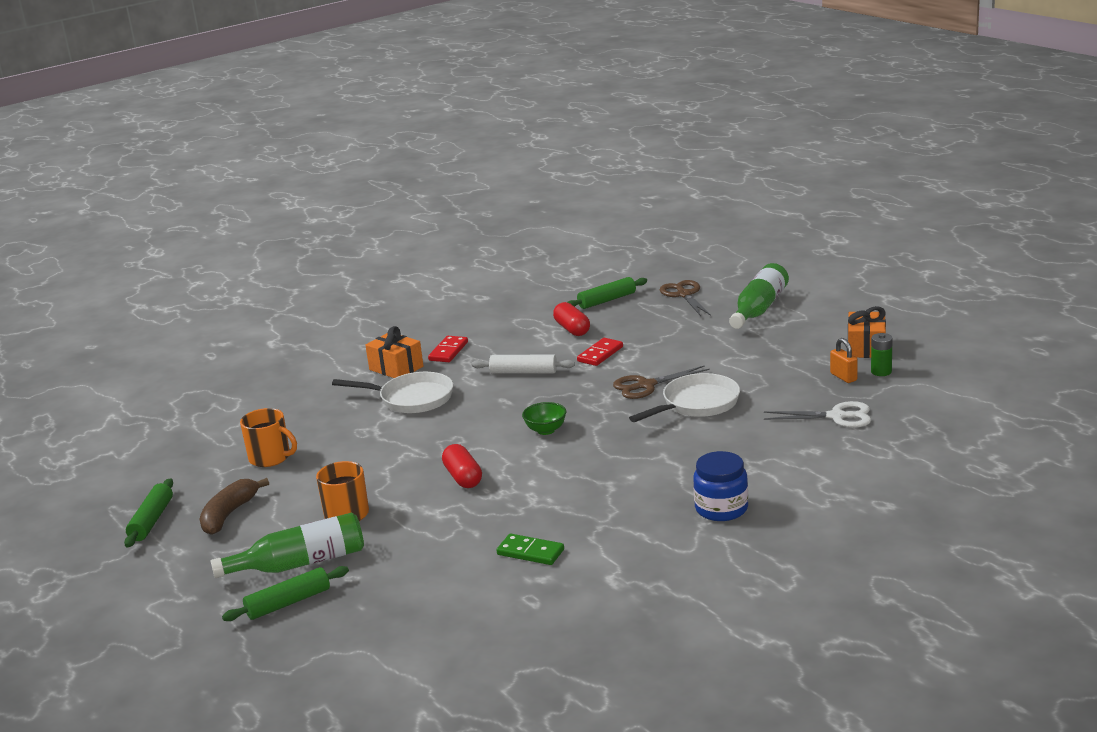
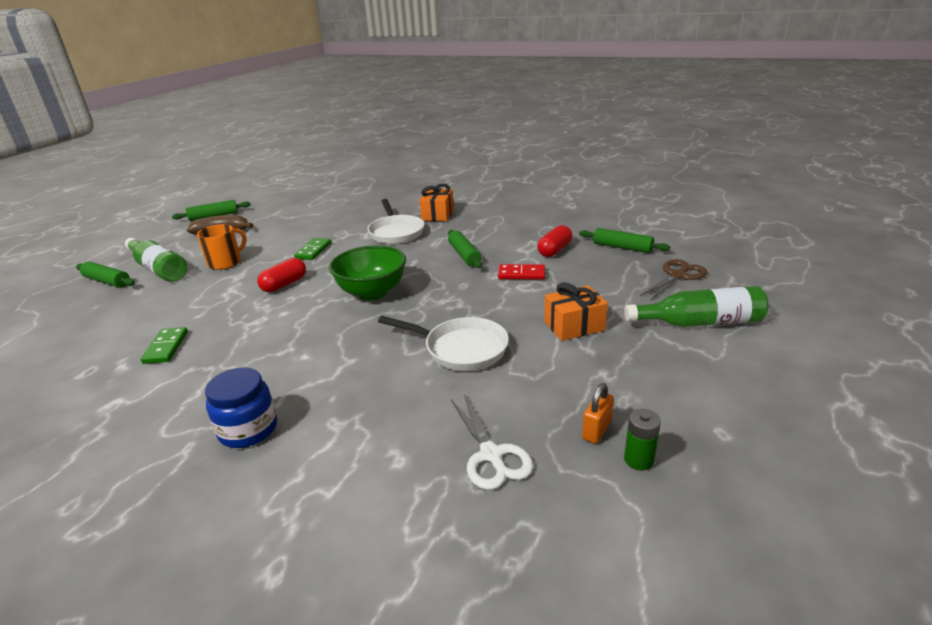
camera: 60 degrees right, 5 degrees up
(270, 458) = (296, 220): orange mug -> none
(392, 453) = (313, 251): none -> green domino
(448, 351) = (476, 221): red domino -> none
(523, 372) = (464, 255): white rolling pin -> green rolling pin
(546, 430) = (372, 292): green bowl -> green bowl, size x1.91
(646, 385) = (480, 312): brown scissors -> none
(866, 347) = (691, 427): orange gift -> orange gift (574, 326)

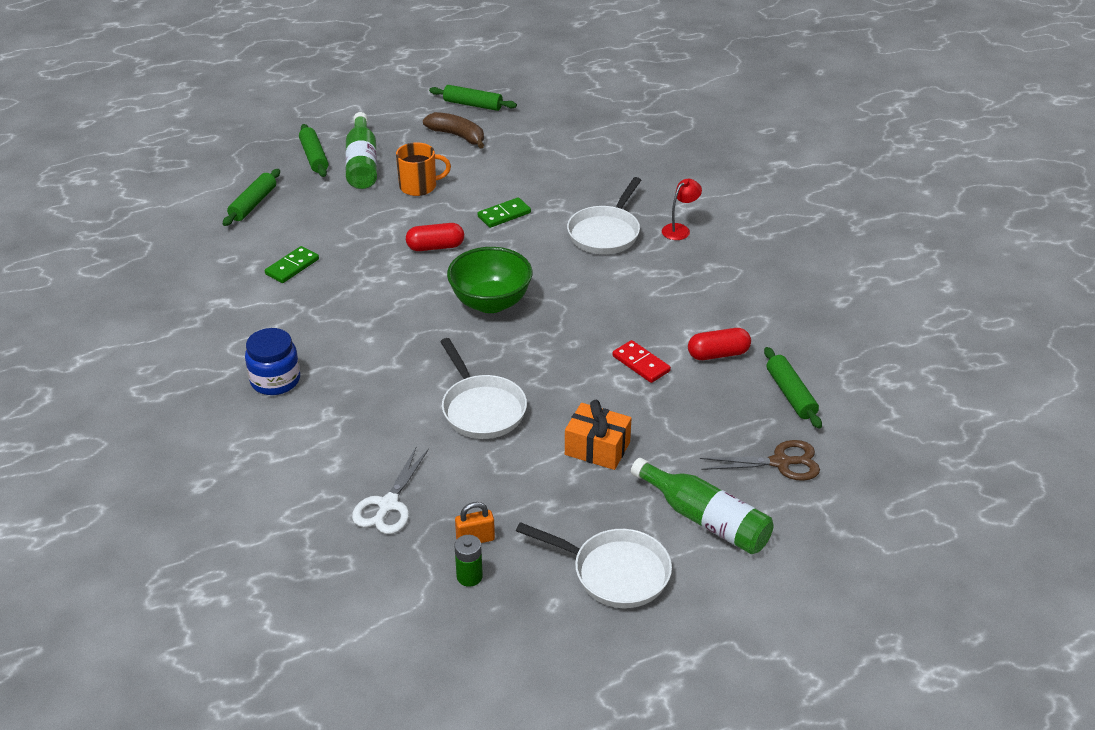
camera: 40 degrees right, 10 degrees up
(437, 214) = (680, 229): orange gift -> red lamp
(464, 255) = (625, 306): green rolling pin -> green rolling pin (253, 204)
(715, 384) = (614, 572): none -> white pan

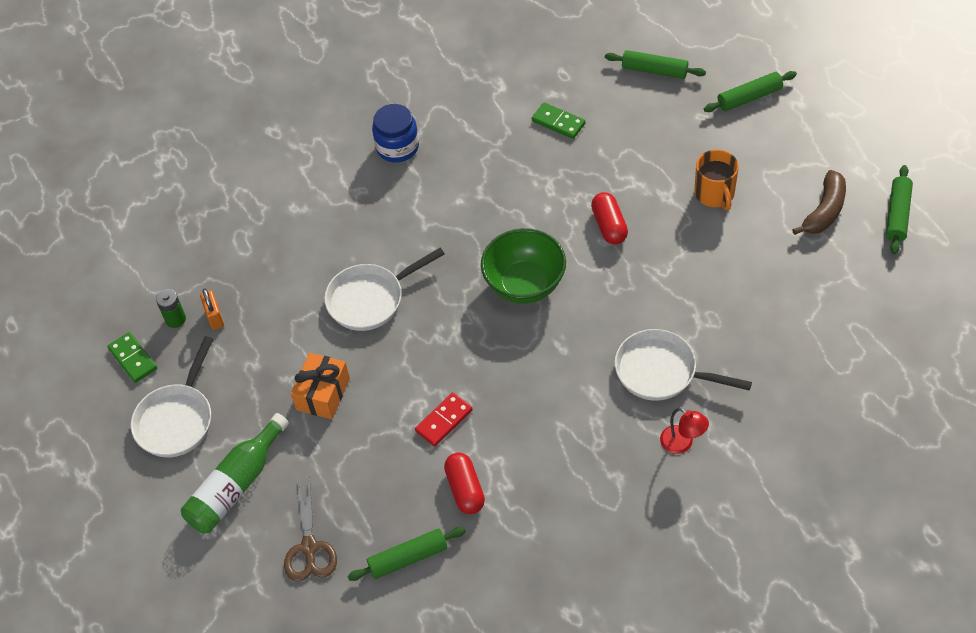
camera: 90 degrees right, 15 degrees up
(362, 163) = (747, 139): green bottle -> none
(388, 505) = (252, 253): white scissors -> none
(504, 215) = (677, 275): green domino -> green domino (133, 359)

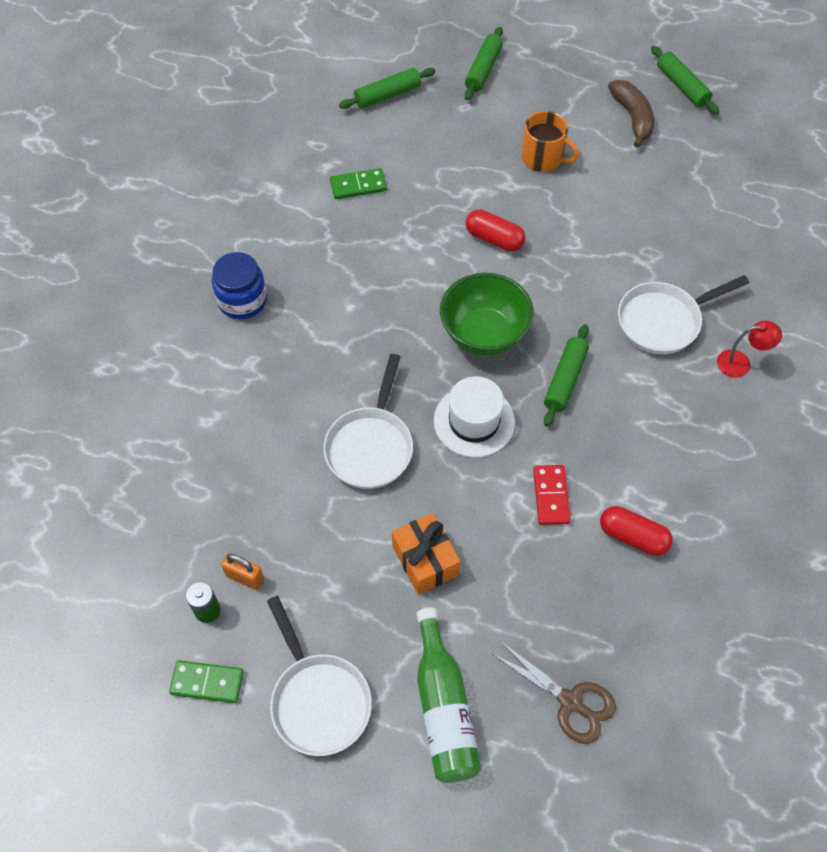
camera: 50 degrees left, 5 degrees up
(408, 558) = (657, 633): green rolling pin -> green rolling pin (565, 379)
(451, 335) = (474, 421): none -> white hat

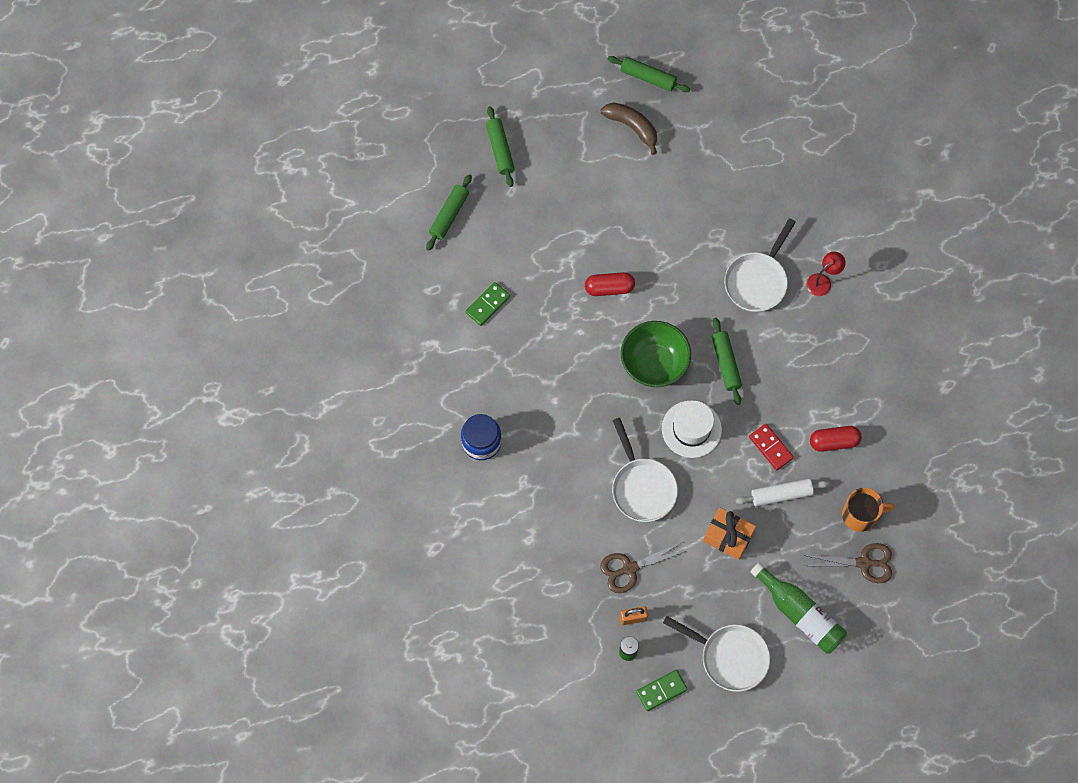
camera: 35 degrees left, 10 degrees up
(286, 521) = (629, 568): none -> brown scissors
(525, 554) = (781, 494): none -> white rolling pin
(543, 158) = (596, 201): orange mug -> orange mug (860, 515)

